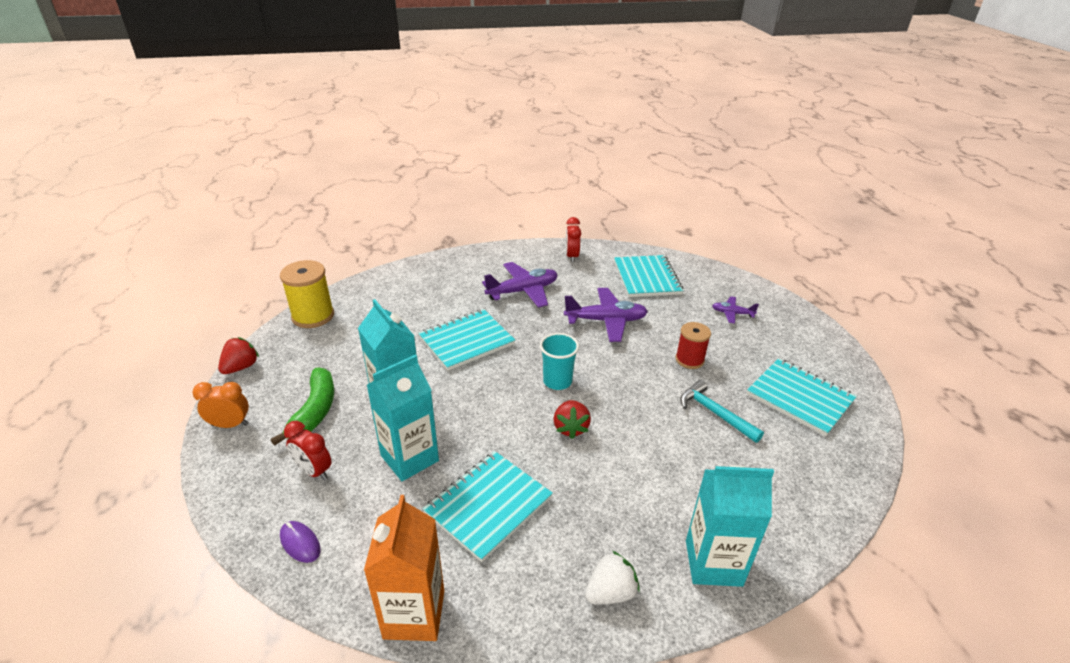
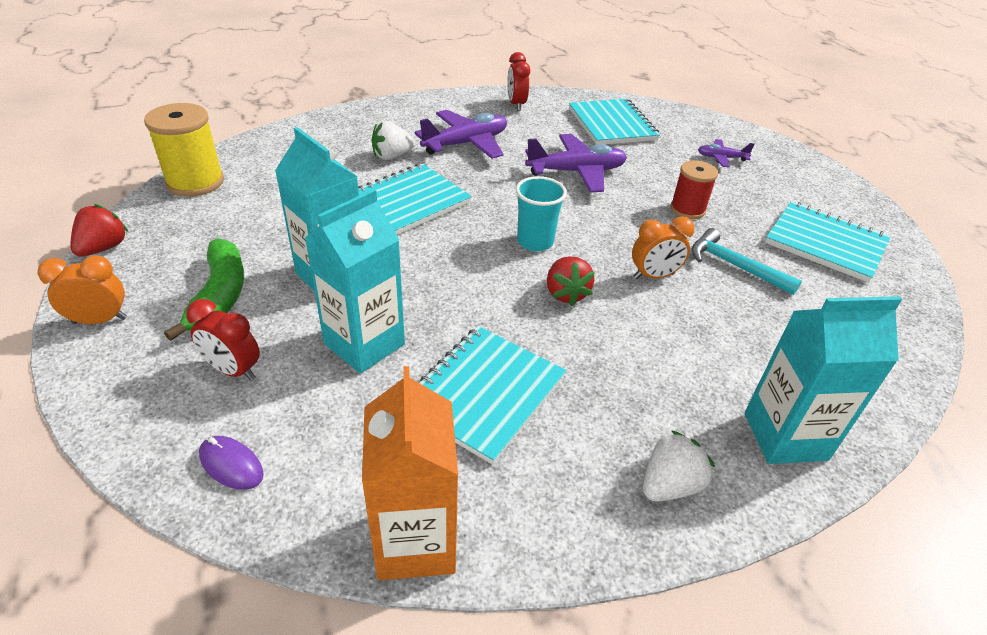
camera: 10 degrees left, 5 degrees up
(462, 300) = (392, 156): none -> white strawberry
(645, 417) = (654, 276): none -> orange clock

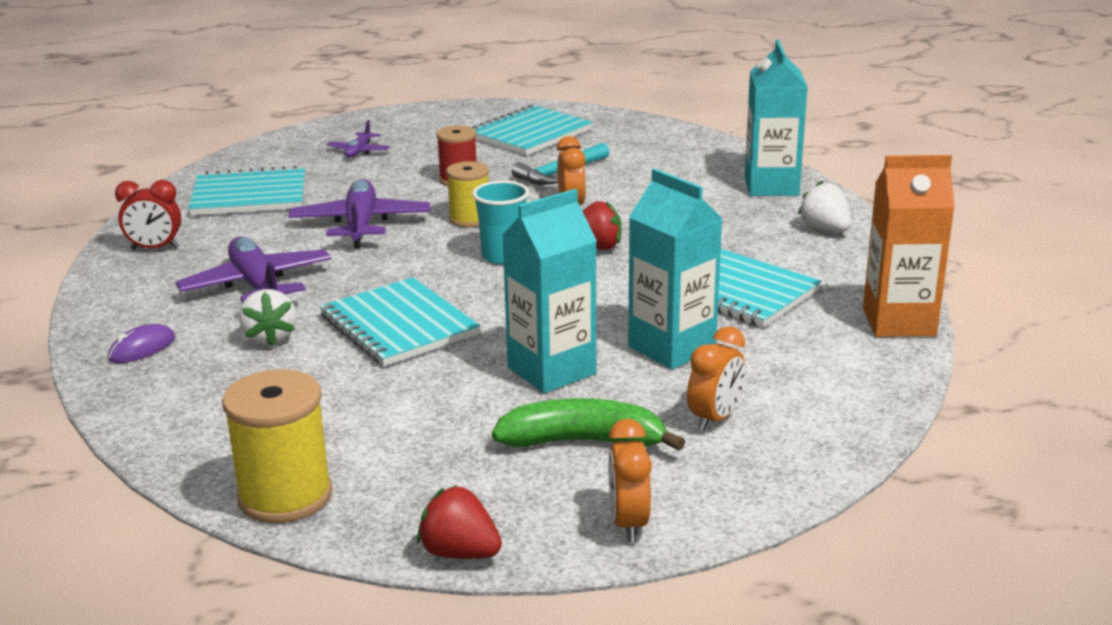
camera: 80 degrees left, 15 degrees down
(231, 465) = (841, 407): purple mouse -> purple mouse (142, 348)
(233, 370) = (714, 419): red clock -> orange clock
(605, 220) = (470, 219): none -> yellow spool

